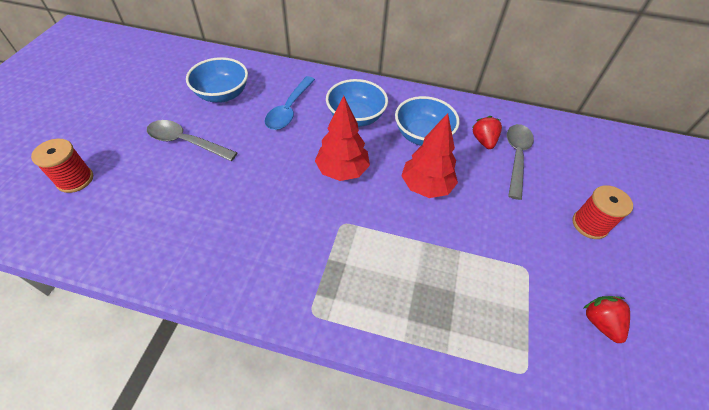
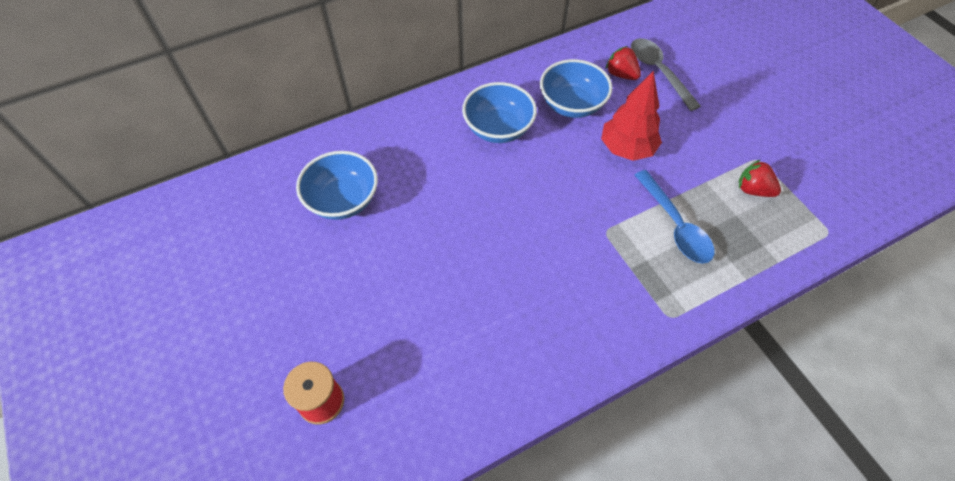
camera: 40 degrees left, 5 degrees up
(186, 142) = (378, 274): grey spoon -> none
(289, 109) = (430, 165): blue spoon -> blue spoon (675, 225)
(342, 171) = (550, 187): red tree -> none
(589, 224) = (758, 92): red spool -> none
(600, 322) = (831, 161): red strawberry -> red strawberry (753, 190)

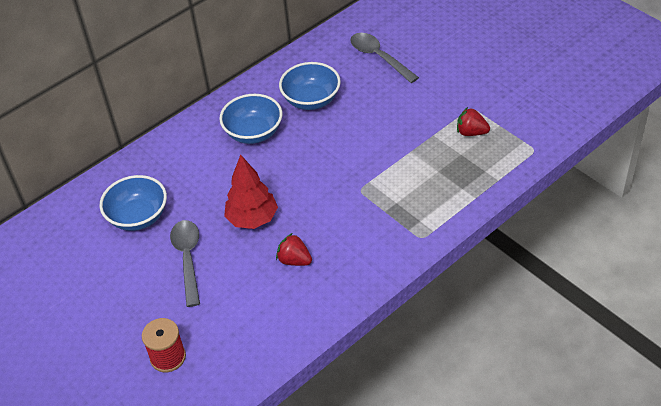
camera: 10 degrees left, 10 degrees down
(383, 270) = (188, 259): none -> grey spoon
(621, 74) = (348, 66): red strawberry -> red strawberry (294, 260)
(627, 149) = (364, 124): red tree -> red tree (252, 219)
(675, 225) = (414, 172): blue spoon -> none

